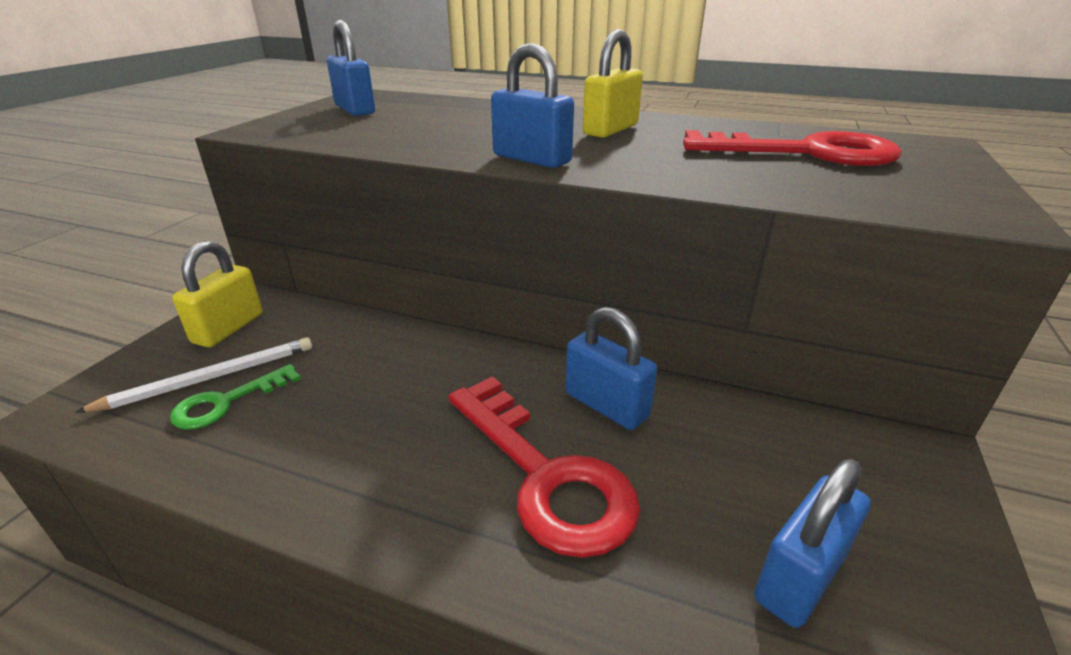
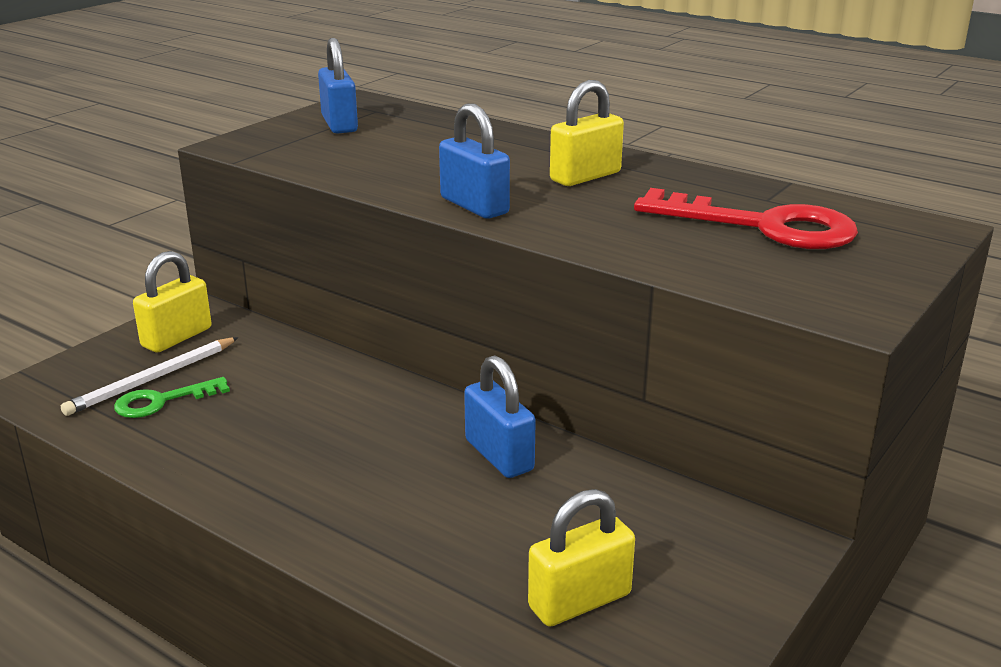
camera: 15 degrees right, 5 degrees down
(210, 378) = (152, 379): white pencil -> white pencil turned 150 degrees clockwise
(545, 474) = (410, 498): red key -> none
(799, 577) = (579, 601): blue padlock -> yellow padlock

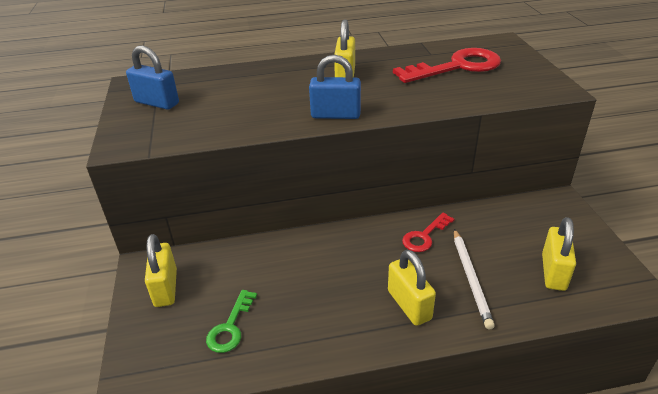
camera: 45 degrees left, 10 degrees up
(152, 379) = (200, 320): white pencil -> white pencil (471, 278)
(341, 501) = (409, 305): none -> yellow padlock
(499, 455) = (425, 236): blue padlock -> red key

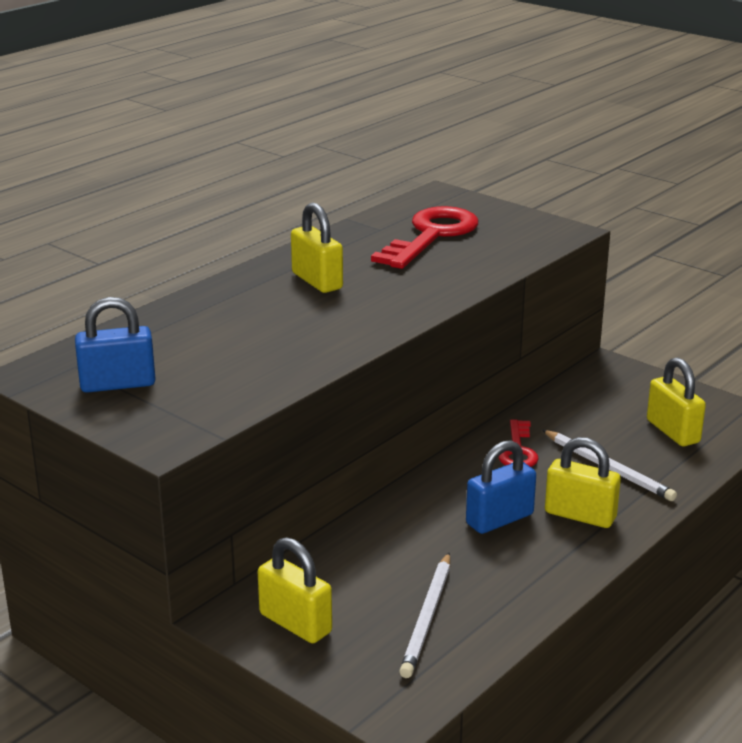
camera: 40 degrees left, 10 degrees down
(230, 327) = (427, 618): green key -> white pencil
(335, 115) = (376, 325): blue padlock -> blue padlock (499, 519)

